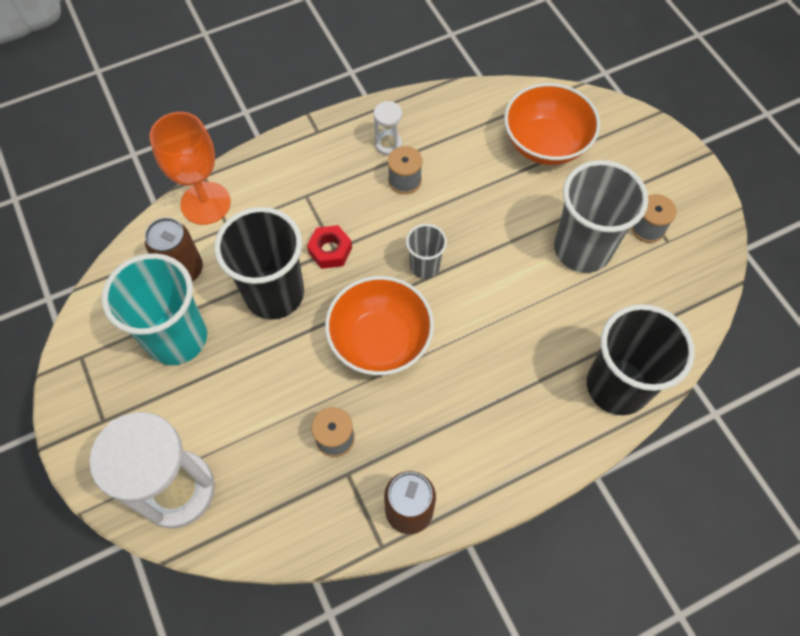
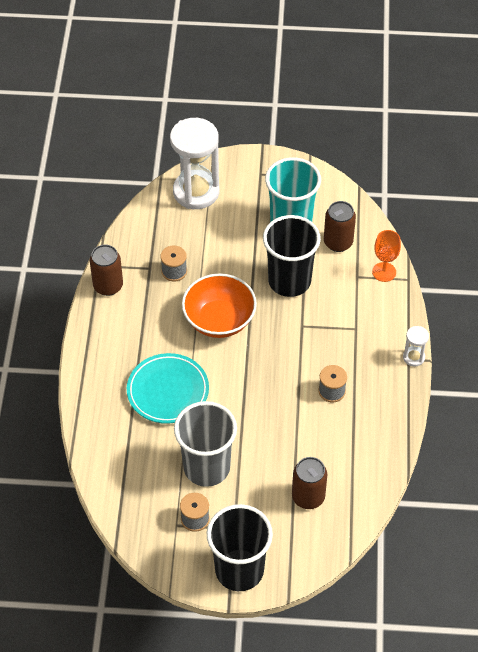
camera: 120 degrees right, 10 degrees down
(205, 203) = (384, 272): orange goblet -> orange goblet, size x0.64
(330, 250) = (302, 323): red nut -> none
(388, 144) = (370, 396): white hourglass -> white hourglass (413, 357)
(424, 266) = (255, 369): grey cup -> none
(517, 341) = (168, 391): none -> turquoise plate
(545, 144) = (308, 497): orange bowl -> brown can
(617, 386) = (101, 428): black cup -> black cup (239, 570)

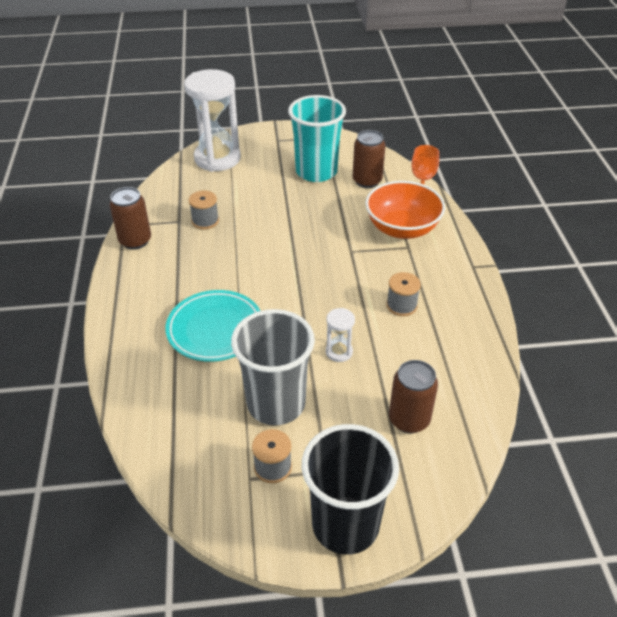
camera: 10 degrees left, 10 degrees down
(219, 320) = (261, 256): orange bowl -> orange bowl (402, 228)
(289, 281) = (327, 216): black cup -> none
(413, 357) = (478, 264): white hourglass -> white hourglass (339, 352)

